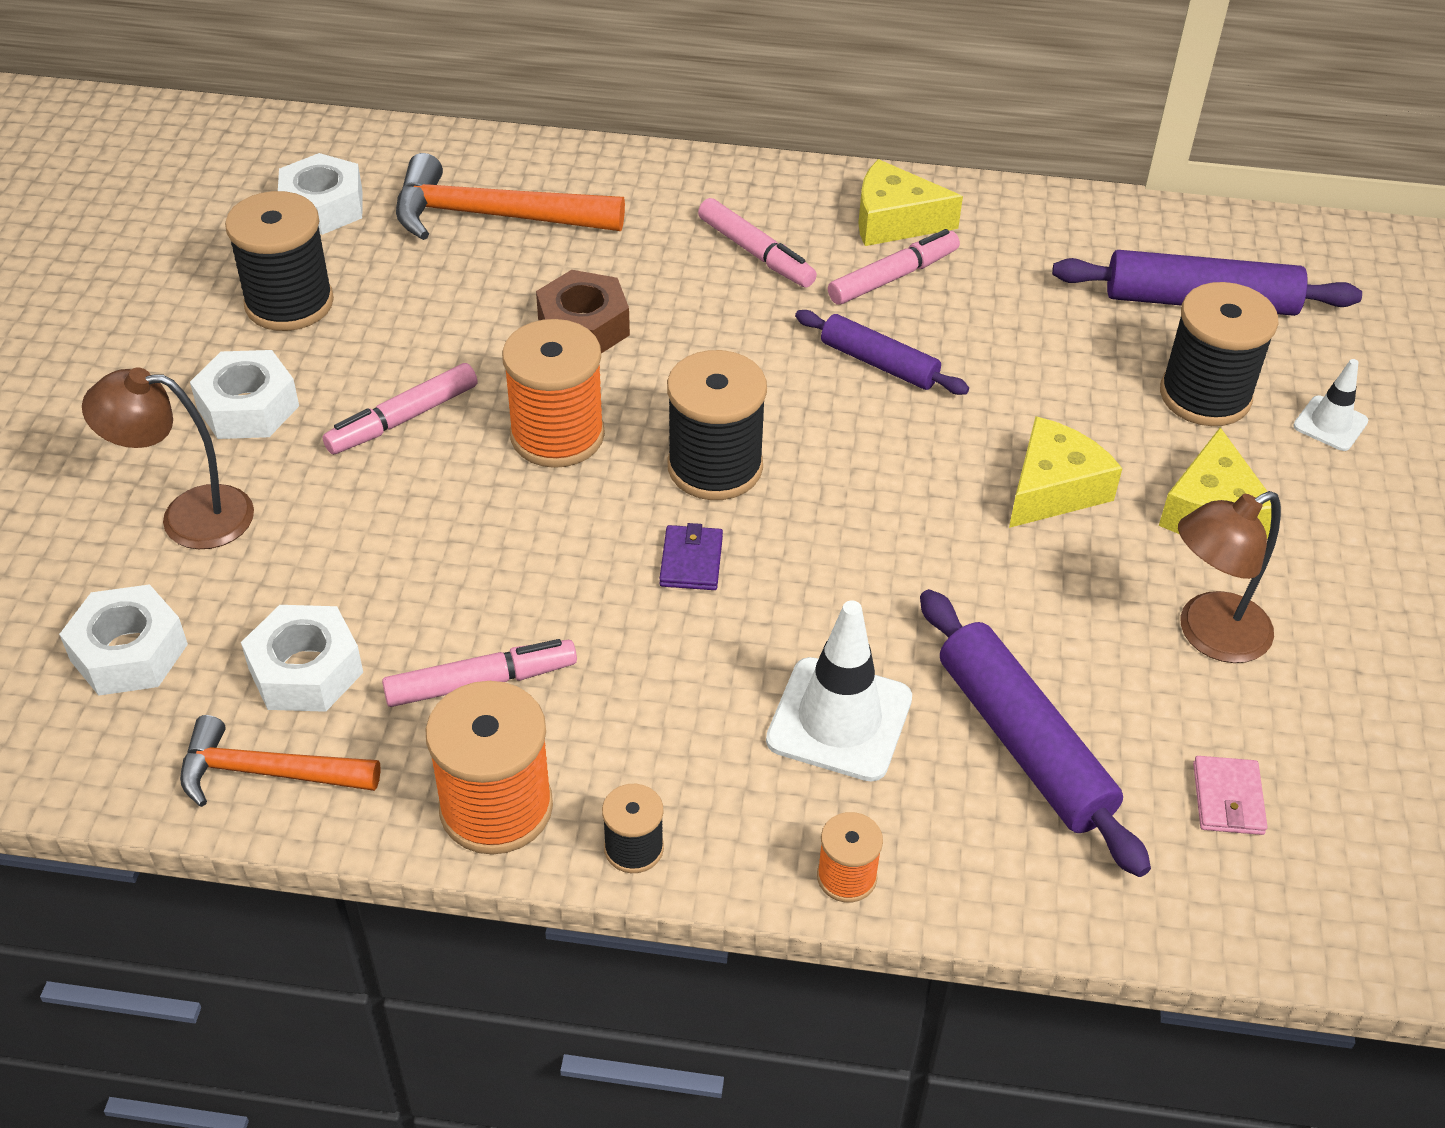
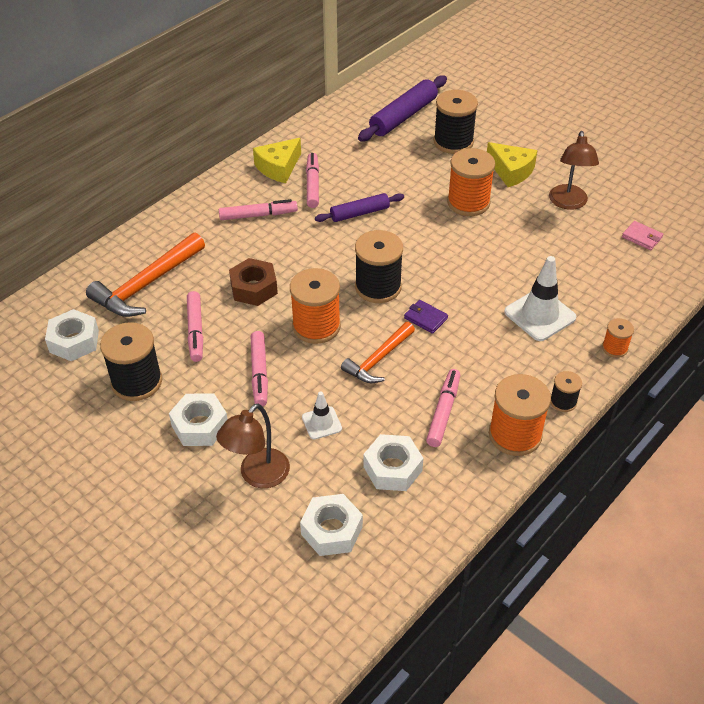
camera: 55 degrees left, 0 degrees up
(266, 772) = (443, 505): orange hammer -> orange hammer (378, 360)
(438, 310) = (195, 331): none -> pink marker
(1023, 743) = (584, 273): purple rolling pin -> none
(1053, 489) = (468, 203): yellow cheese -> orange spool
(1330, 424) = (492, 122): white traffic cone -> white traffic cone (321, 423)

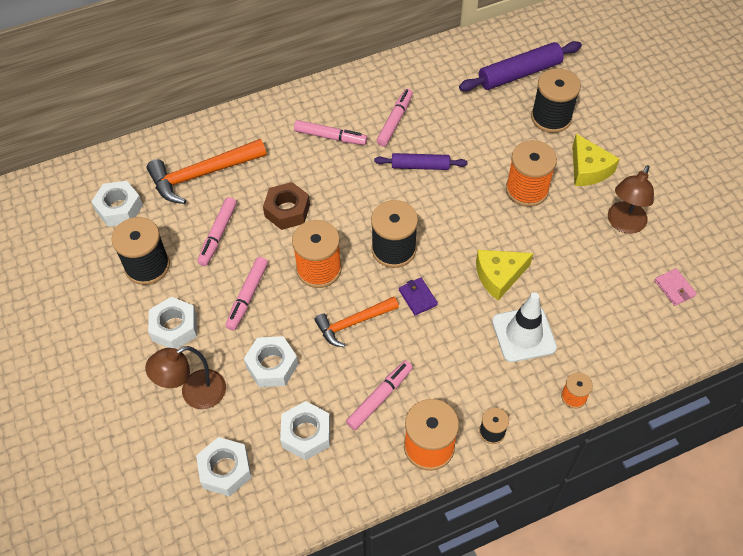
camera: 25 degrees right, 10 degrees up
(278, 167) = (375, 92): yellow cheese -> yellow cheese (499, 276)
(321, 423) = (272, 365): white traffic cone -> white nut

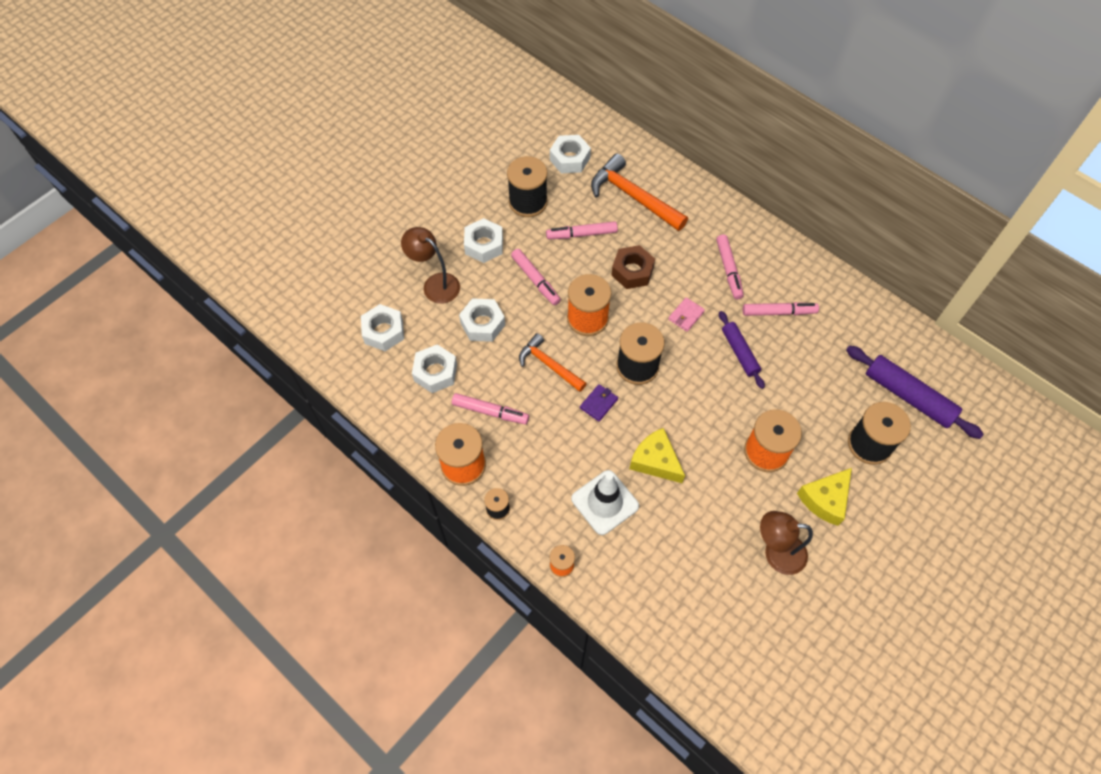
camera: 65 degrees right, 5 degrees up
(247, 296) = (535, 280): pink marker -> pink marker turned 120 degrees counterclockwise
(674, 288) = (725, 623): pink wallet -> pink wallet (686, 315)

